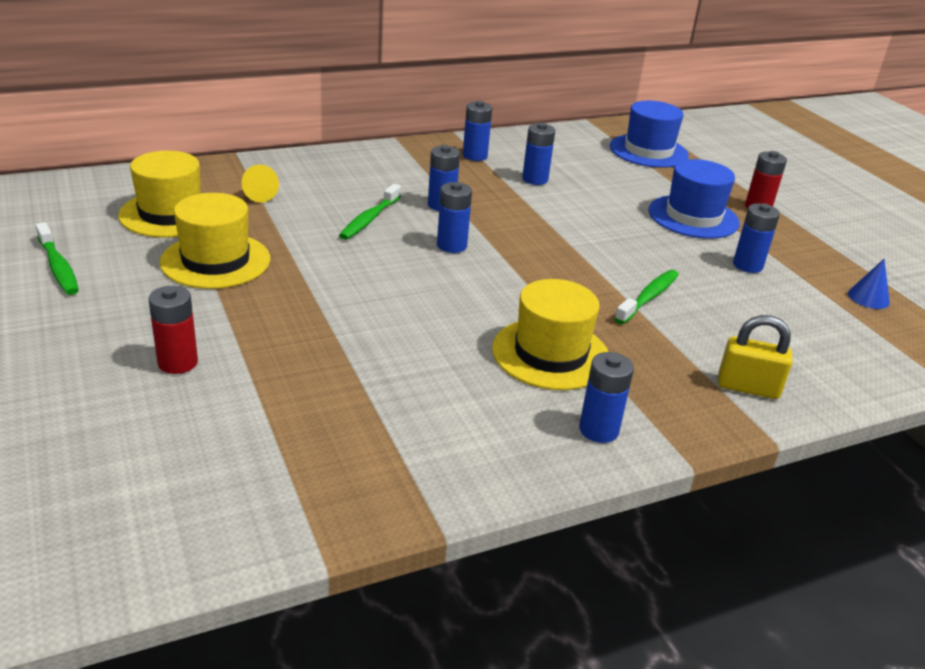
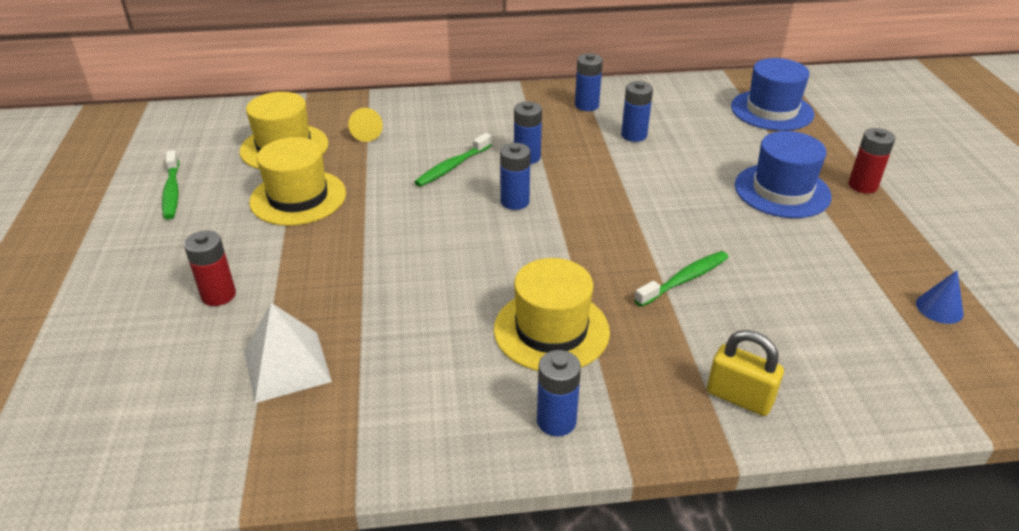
camera: 20 degrees right, 5 degrees up
(297, 420) = (287, 366): none -> white pyramid
(747, 265) = (814, 254): blue battery -> none

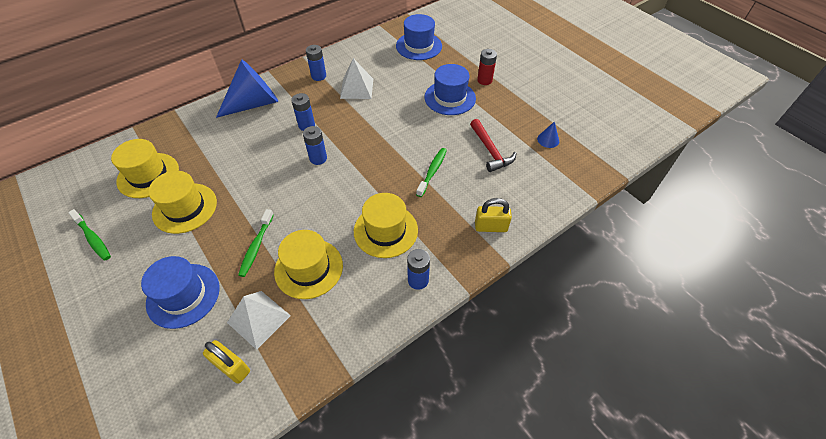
camera: 30 degrees left, 15 degrees up
(207, 409) = (232, 367): none -> yellow padlock
(218, 295) = (183, 295): red battery -> blue hat
(367, 134) = (197, 144): yellow cone -> none
(401, 332) = (308, 268): none -> yellow hat
(452, 167) = (267, 148): green toothbrush -> green toothbrush (256, 246)
(473, 111) = (254, 103): none -> blue cone
(634, 135) = (357, 88): blue battery -> white pyramid
(811, 286) = (490, 151): none -> red hammer

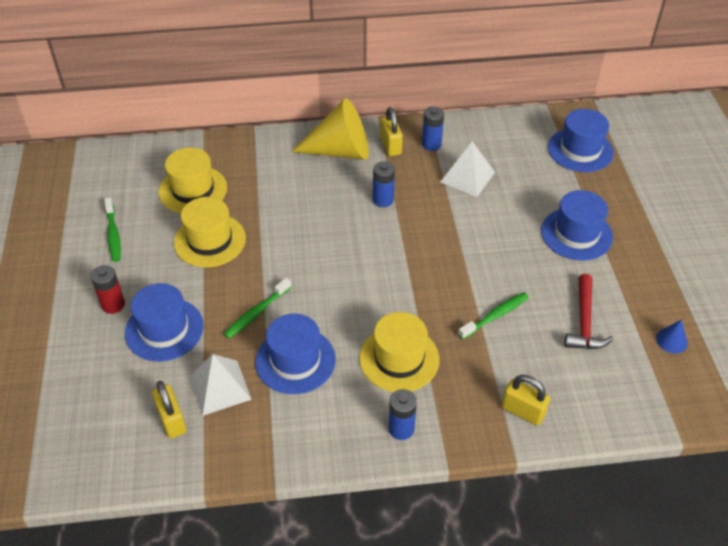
camera: 30 degrees right, 5 degrees down
(254, 103) = (340, 151): blue cone -> yellow cone
(290, 87) = (391, 146): none -> yellow padlock
(308, 268) = (295, 360): yellow hat -> blue hat
(318, 158) = (373, 244): blue battery -> none
(484, 80) = (638, 229): red battery -> red battery (113, 305)

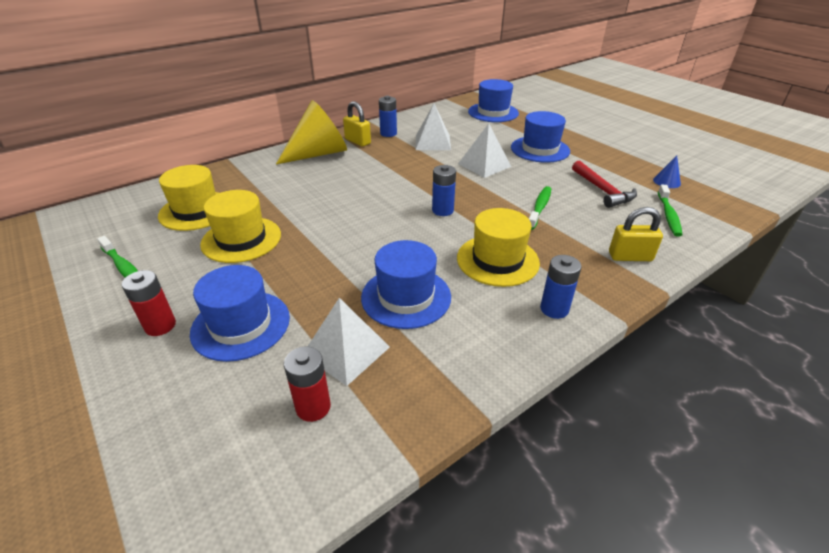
camera: 30 degrees left, 10 degrees down
(172, 420) = (313, 407): yellow padlock -> red battery
(256, 313) = (334, 275): green toothbrush -> green toothbrush (668, 215)
(383, 200) = (381, 170): blue battery -> blue battery (442, 210)
(493, 234) = (484, 165): none -> white pyramid

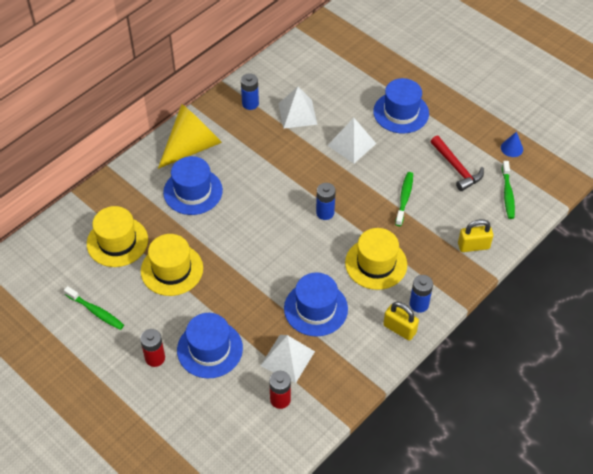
camera: 10 degrees left, 15 degrees up
(357, 141) = (223, 121): yellow padlock -> yellow padlock (399, 329)
(493, 112) = (349, 50): blue hat -> blue hat (193, 191)

